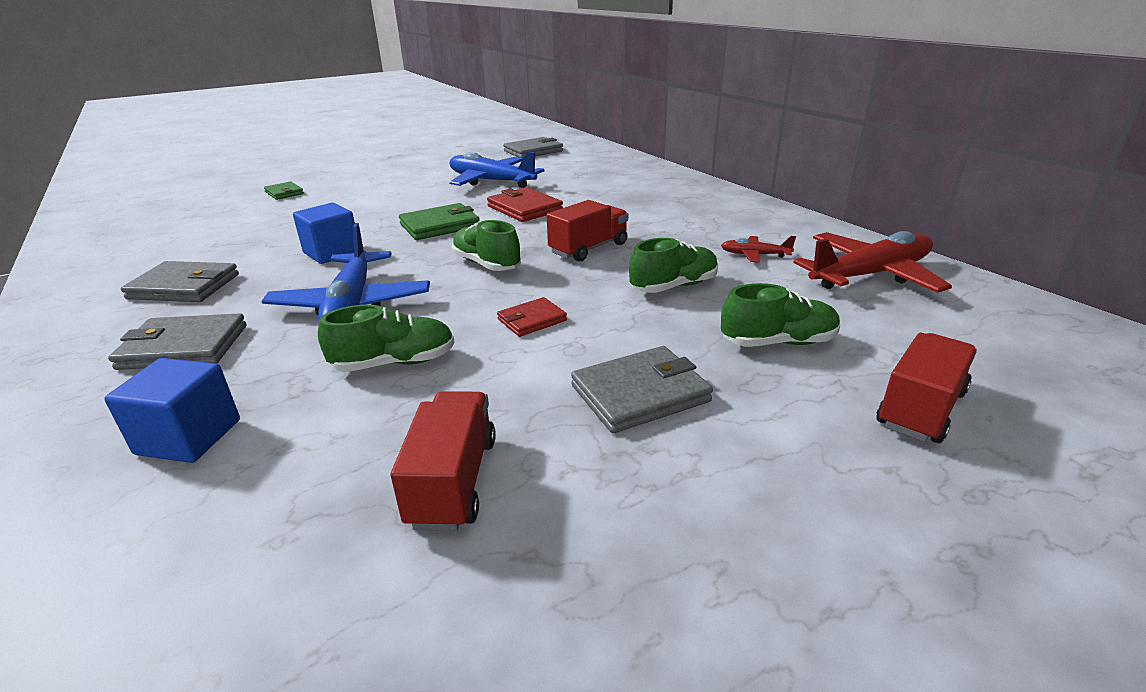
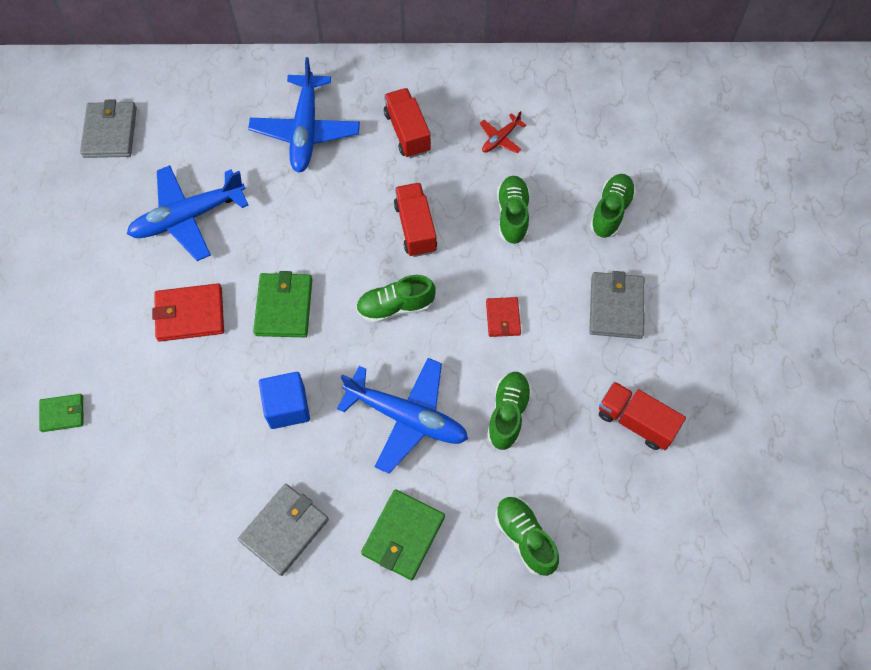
camera: 60 degrees left, 35 degrees up
(183, 347) = (403, 535): grey wallet -> green wallet
(189, 437) = (525, 538): blue cube -> green shoe
(524, 208) = (291, 226): red wallet -> red wallet (190, 314)
(623, 190) = (305, 131): none -> blue plane
(870, 275) = (571, 103): red plane -> none
(920, 409) = (698, 201): red truck -> red truck (407, 132)

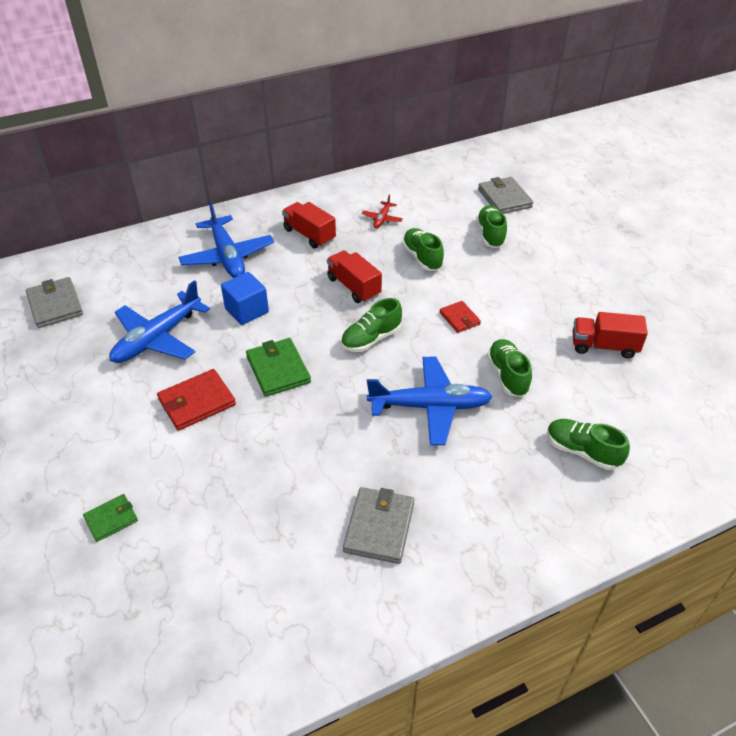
camera: 25 degrees left, 20 degrees down
(287, 407) = (324, 436): blue cube -> blue cube (247, 310)
(403, 535) = (484, 489): green wallet -> none
(616, 307) = (536, 285): grey wallet -> grey wallet (504, 198)

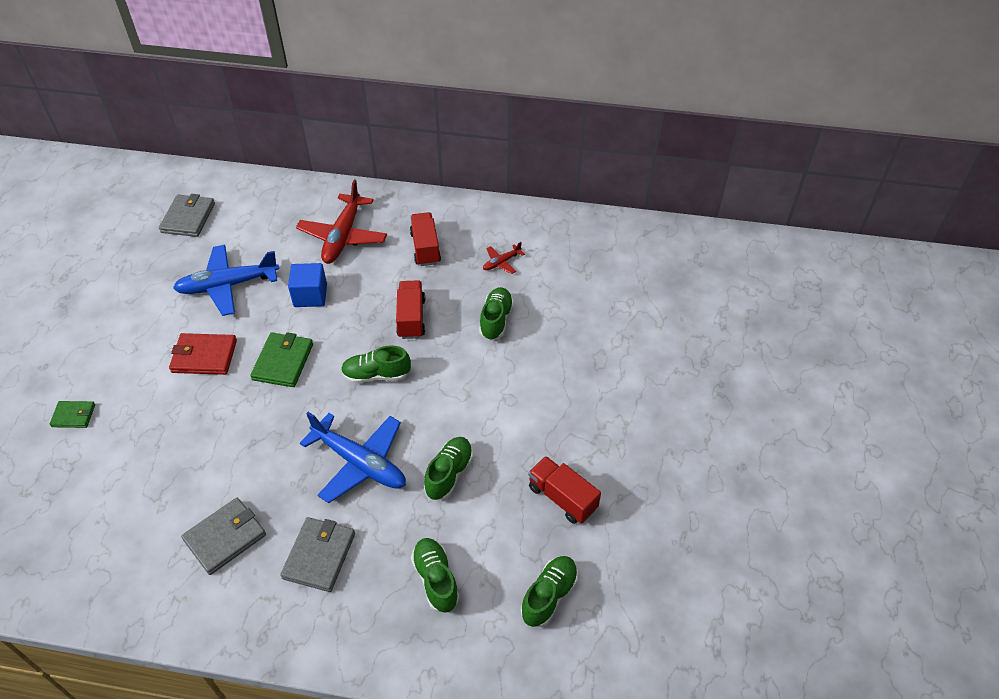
camera: 35 degrees right, 5 degrees up
(227, 256) = (343, 237): blue plane -> red plane
(459, 318) = (466, 397): red wallet -> none
(490, 235) = (581, 328): green shoe -> green shoe (549, 596)
(504, 198) = (636, 296): grey wallet -> grey wallet (319, 555)

